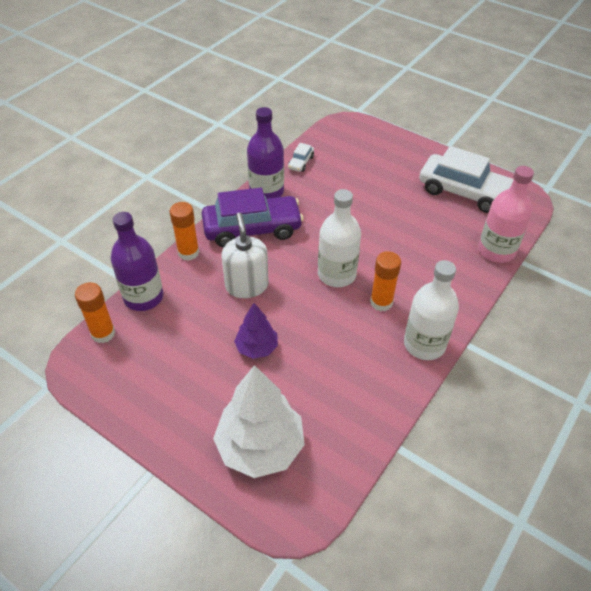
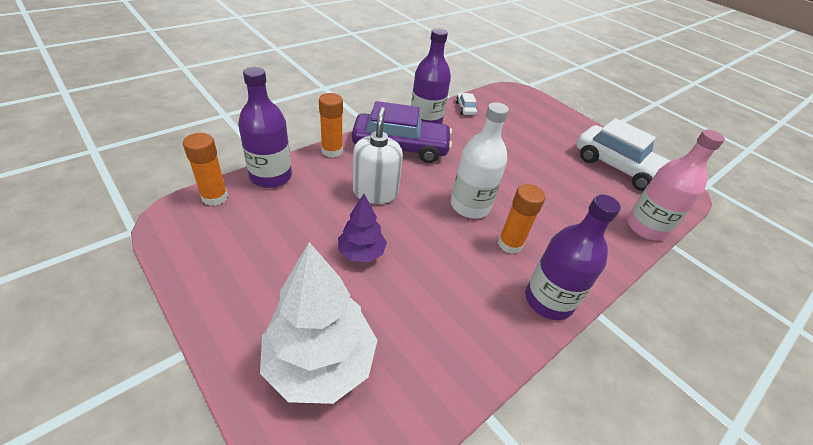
camera: 10 degrees right, 5 degrees down
(301, 162) = (465, 108): white car -> white car turned 135 degrees clockwise
(424, 344) = (548, 300): white bottle -> purple bottle

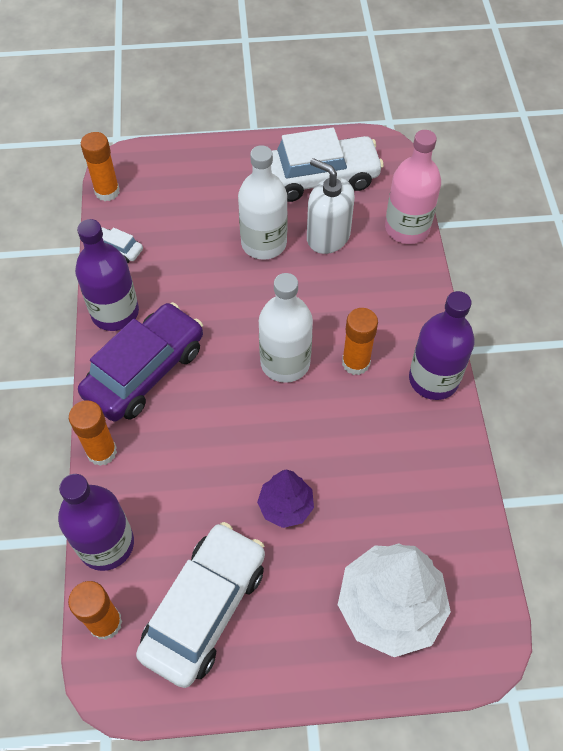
camera: 50 degrees left, 15 degrees up
(251, 241) = (205, 608): none -> white car
(375, 192) = (206, 444): white soap dispenser -> white soap dispenser (328, 236)
(494, 92) = (107, 192): none -> orange glue stick
(540, 161) = (264, 243): none -> white bottle

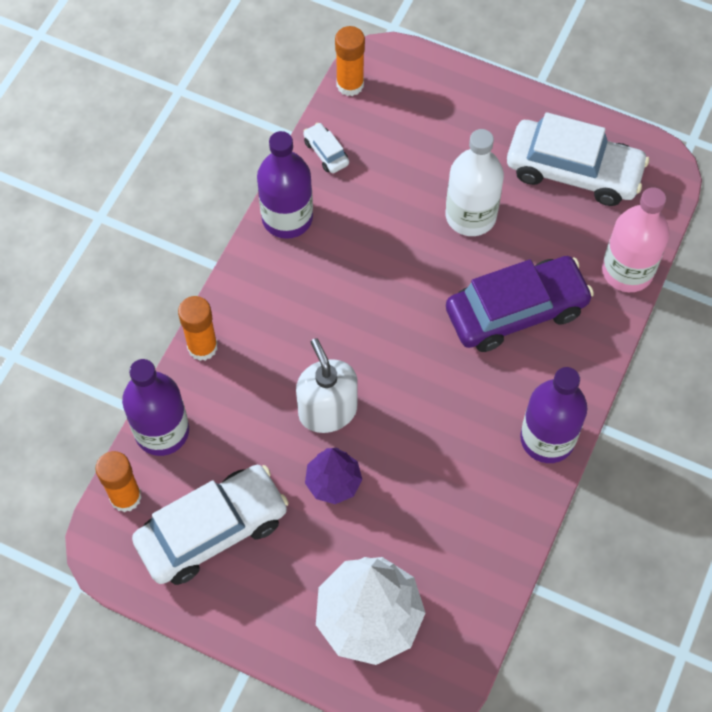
camera: 30 degrees right, 5 degrees up
(145, 371) = (282, 290): purple car -> purple car (516, 311)
(285, 362) = (416, 348): white bottle -> none
(328, 236) = (539, 240): white soap dispenser -> white soap dispenser (327, 410)
(355, 363) = (483, 383): orange glue stick -> none

